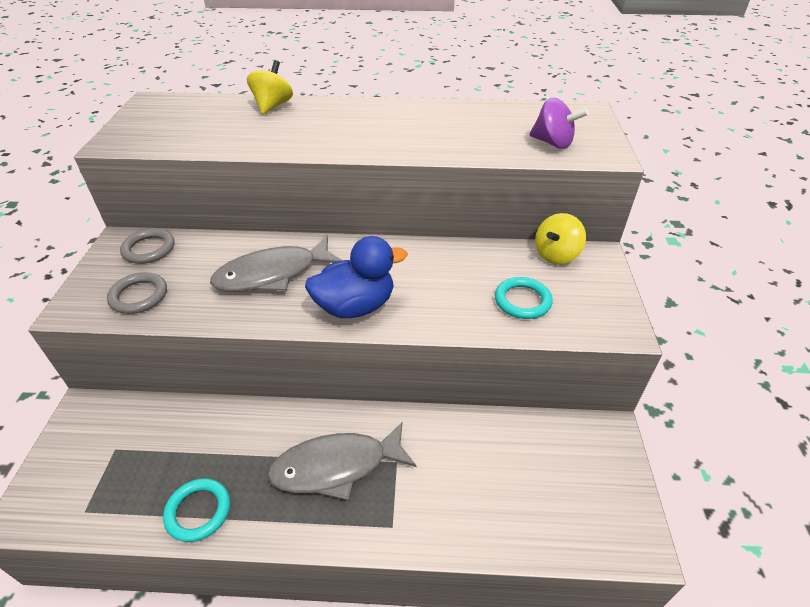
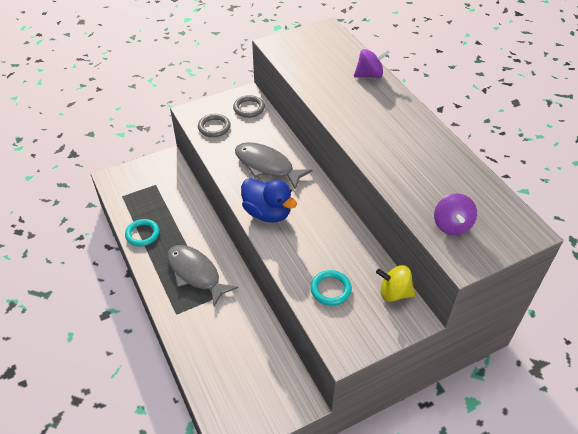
camera: 60 degrees right, 5 degrees up
(273, 106) = (369, 75): yellow spinning top -> purple spinning top

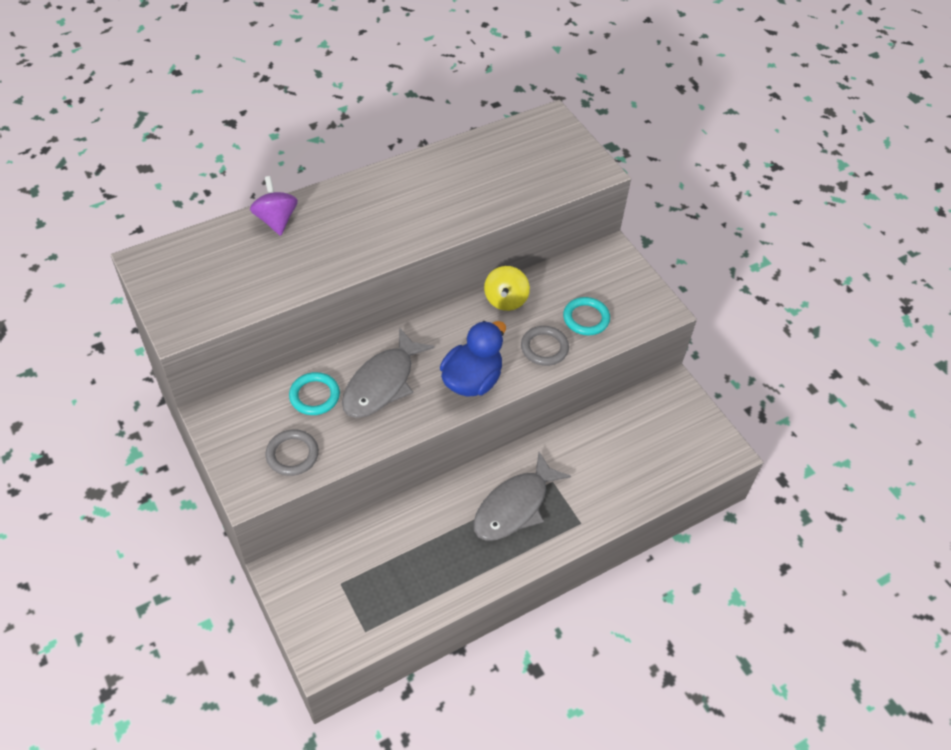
camera: 95 degrees left, 5 degrees up
(142, 234) = (446, 585): turquoise ring -> turquoise ring (314, 396)
(249, 108) = (249, 410): grey ring -> grey ring (544, 348)
(394, 293) = (583, 264): yellow spinning top -> yellow spinning top (505, 300)
(451, 225) = (550, 173): purple spinning top -> none

